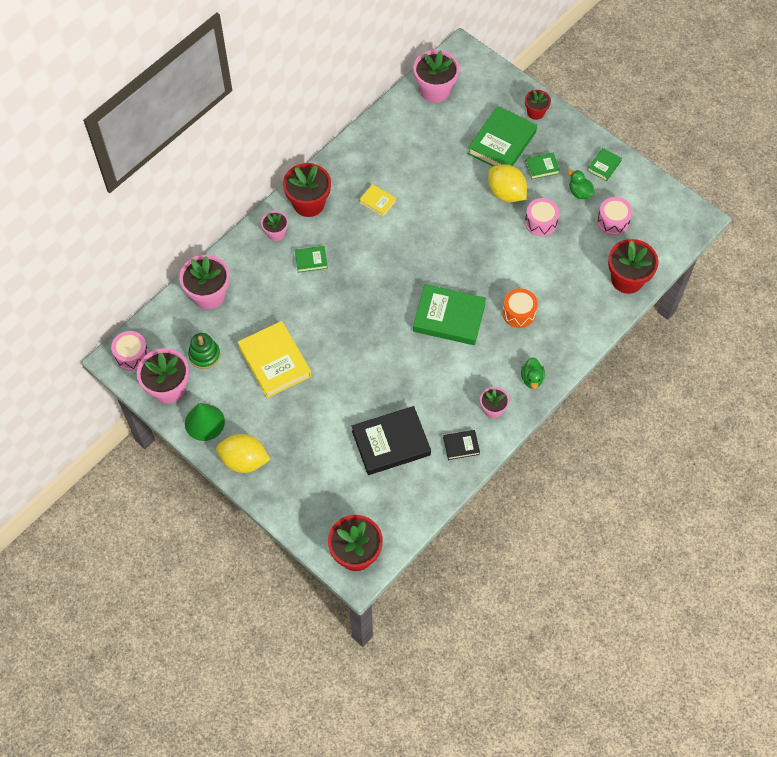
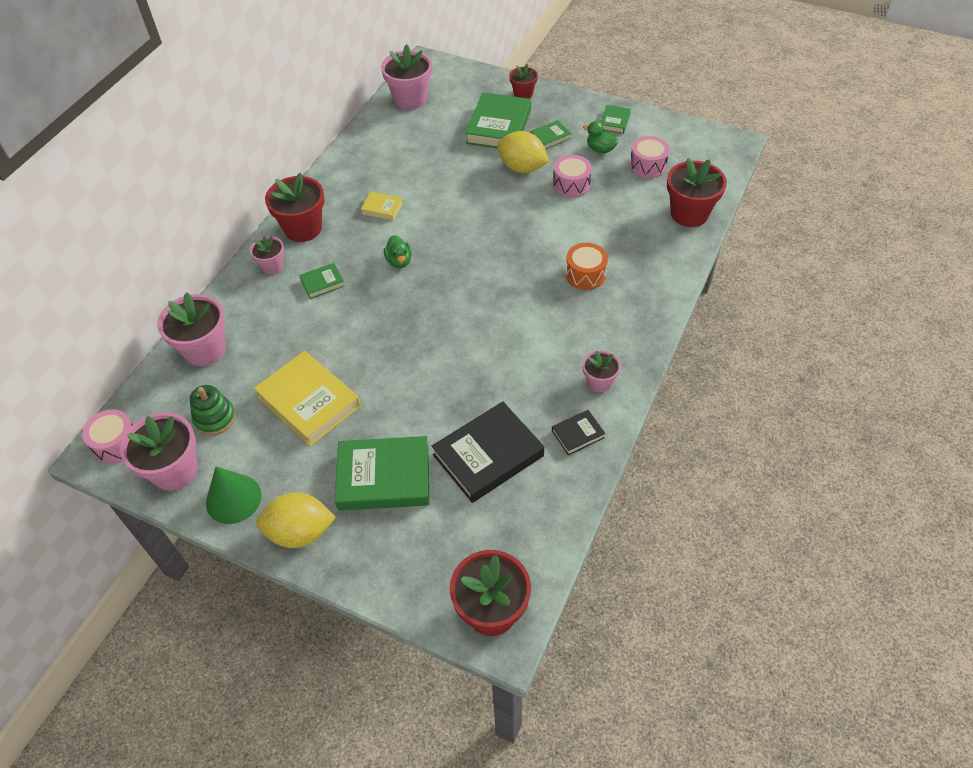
camera: 15 degrees left, 10 degrees down
(449, 317) = (507, 299): green book -> green book (384, 477)
(532, 379) = (630, 337): green duck -> green duck (399, 261)

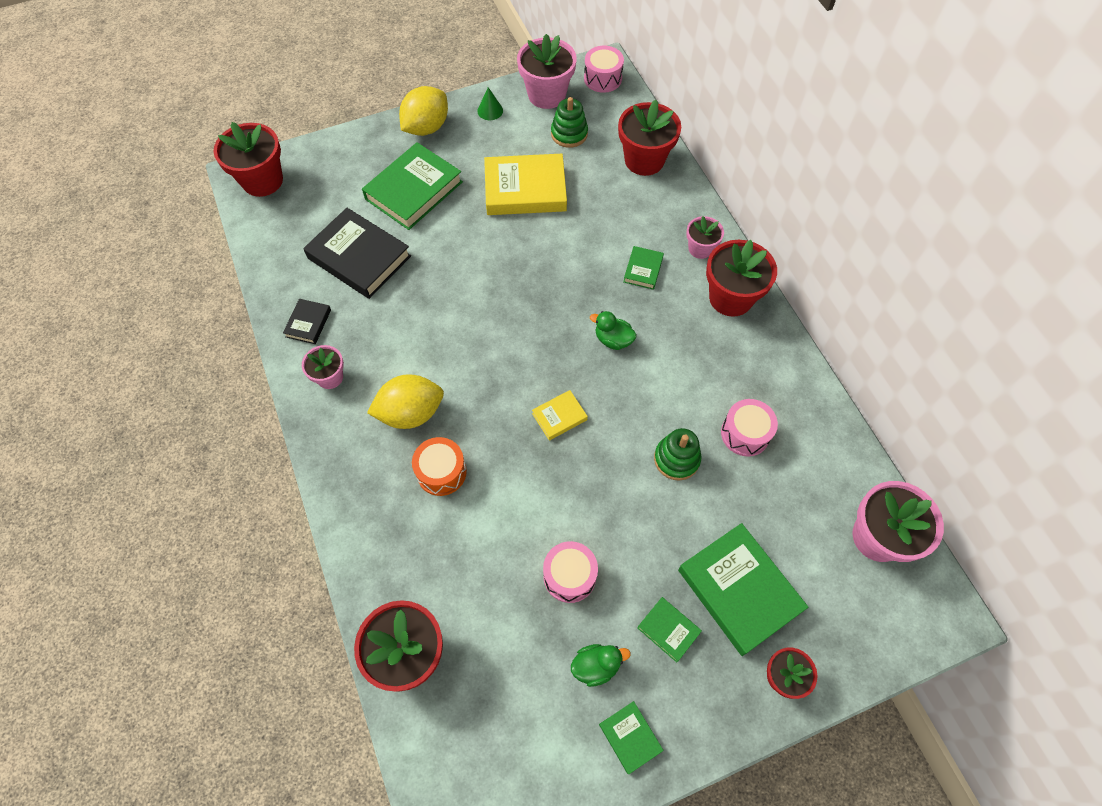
camera: 130 degrees right, 10 degrees up
(205, 349) = (644, 160): pink flower pot -> red flower pot
(233, 499) = (490, 110): green cone -> green cone, size x0.57
(382, 208) = (700, 376): yellow book -> yellow book (559, 416)
(452, 186) = (676, 459): none -> green stacking toy
(488, 455) = (359, 257): black book -> black book turned 60 degrees counterclockwise
(522, 168) = (643, 551): yellow lemon -> yellow lemon (411, 413)
(550, 137) = (668, 630): green book -> green book turned 60 degrees counterclockwise
(647, 166) = (519, 691): pink drum -> pink drum (745, 433)

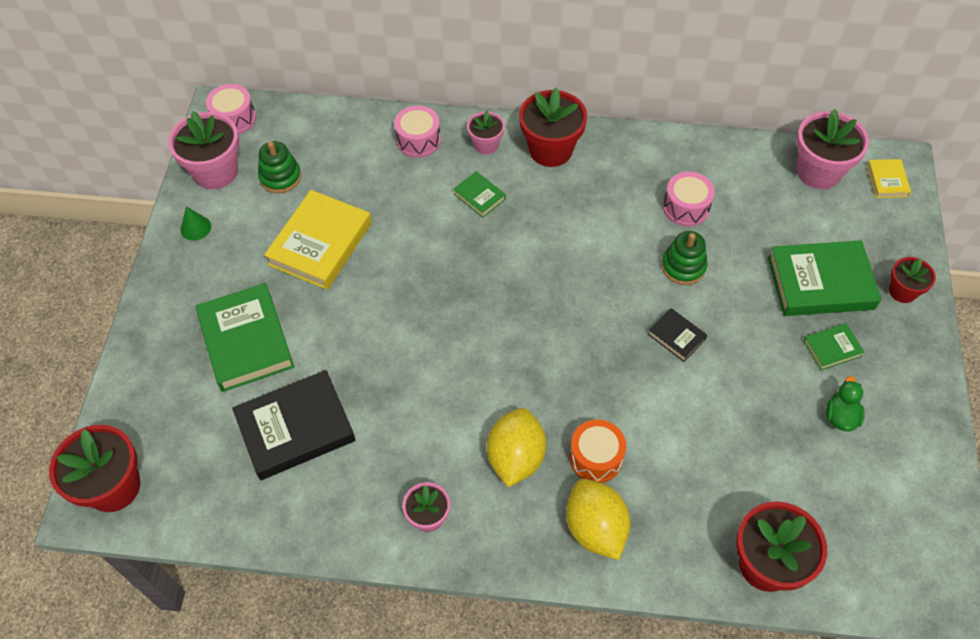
camera: 60 degrees left, 5 degrees down
(308, 323) = (346, 512): black book -> black book (676, 337)
(426, 127) = (171, 293): yellow lemon -> yellow lemon (595, 528)
(559, 416) = (592, 334): yellow book -> yellow book (887, 181)
(569, 576) = (751, 398): pink drum -> pink drum (418, 140)
(613, 340) = (538, 255): green duck -> none
(630, 737) = (910, 420): green book -> none
(644, 160) = (358, 135): red flower pot -> none

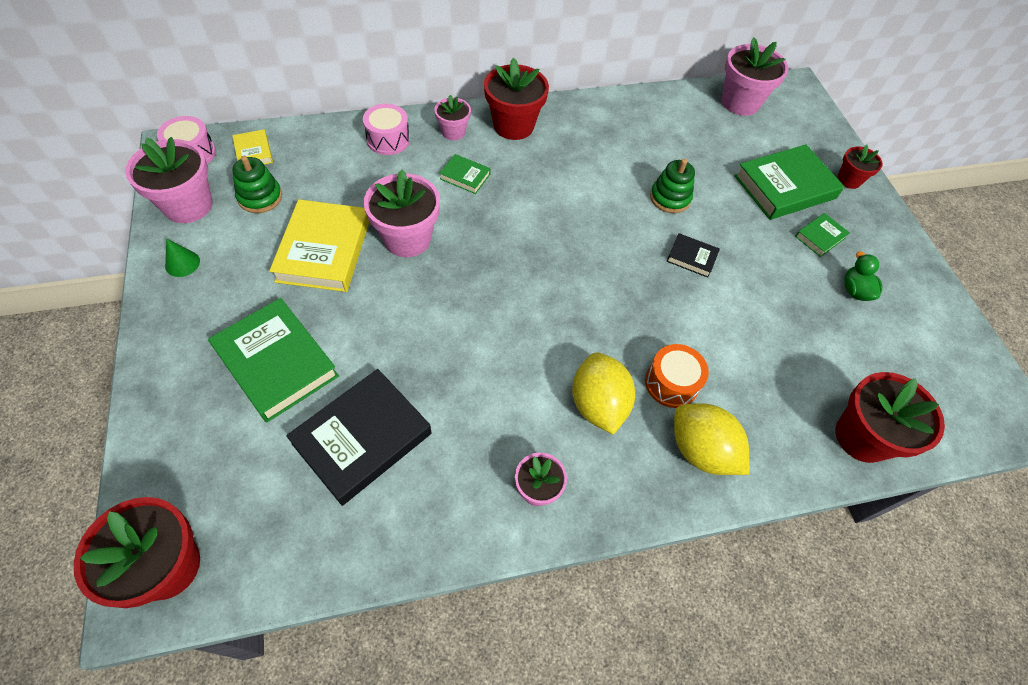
camera: 25 degrees left, 0 degrees up
(400, 250) = (407, 239): none -> pink flower pot
(686, 207) = (649, 150): pink drum -> none
(887, 181) = (794, 100): yellow book -> yellow book (253, 152)

